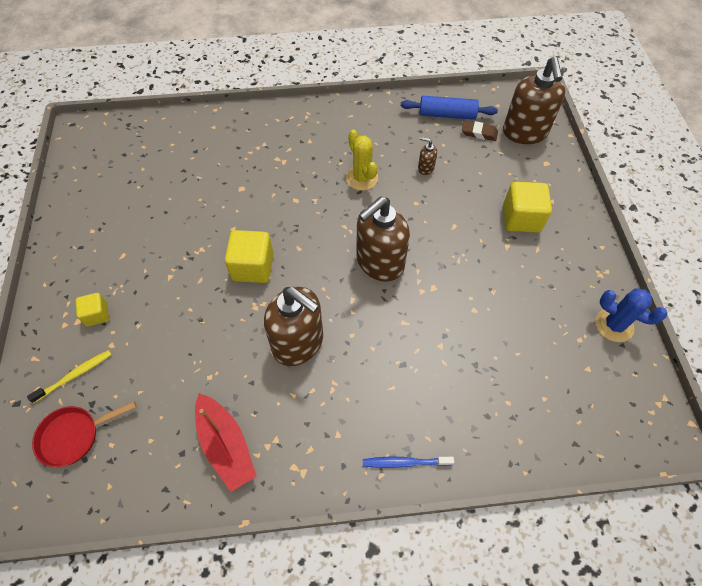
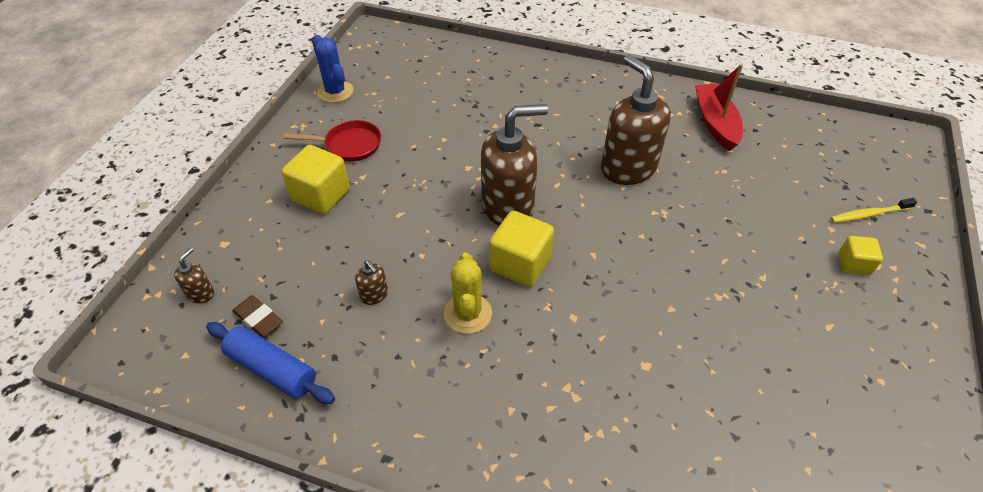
camera: 155 degrees left, 10 degrees down
(74, 436) = (859, 169): red pan -> red pan (349, 145)
(253, 267) = (656, 252): yellow cube -> yellow cube (520, 264)
(405, 462) = (572, 74): blue toothbrush -> none
(525, 132) = (201, 294): brown soap dispenser -> brown soap dispenser, size x0.42

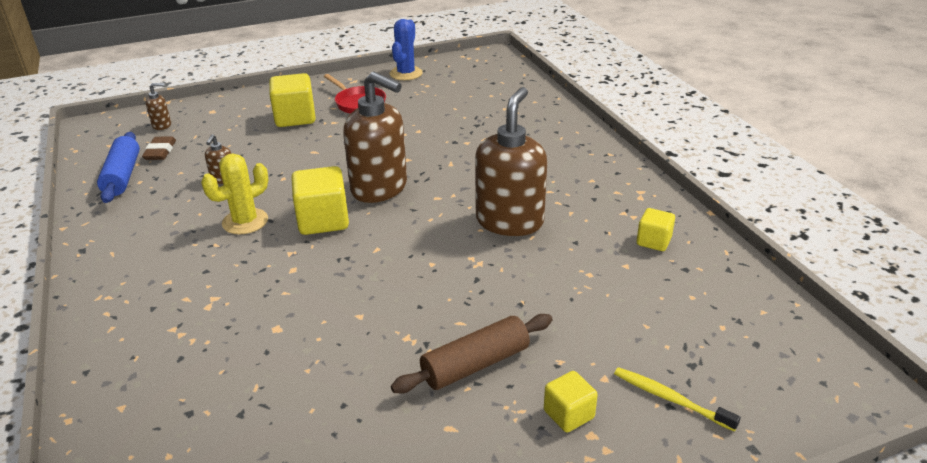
camera: 50 degrees right, 15 degrees down
(715, 123) = (653, 241): red boat -> yellow cube
(775, 278) = (475, 364): none -> brown rolling pin

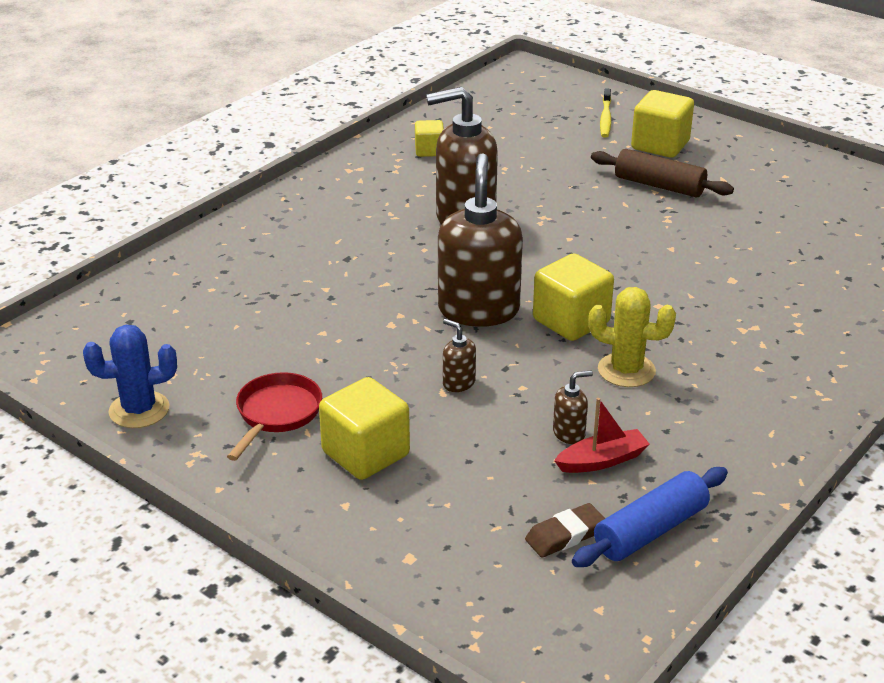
camera: 120 degrees left, 0 degrees up
(162, 125) = (497, 587): brown soap dispenser -> brown soap dispenser (458, 383)
(188, 181) = (602, 460): none -> red boat
(568, 414) = (660, 145): yellow cube -> yellow cube, size x1.73

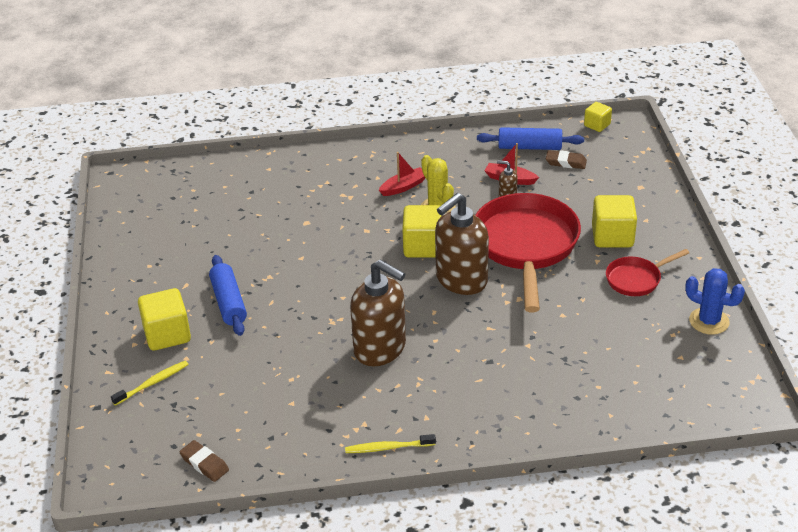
camera: 135 degrees left, 5 degrees up
(352, 167) = (388, 448): none -> yellow toothbrush
(429, 151) = (314, 430): yellow cube -> yellow cube (597, 125)
(458, 383) = (526, 246): brown soap dispenser -> red pan
(478, 103) = (204, 464): none -> brown eraser
(659, 186) = (229, 302): brown rolling pin -> blue rolling pin
(708, 374) = (403, 187): none -> red boat

